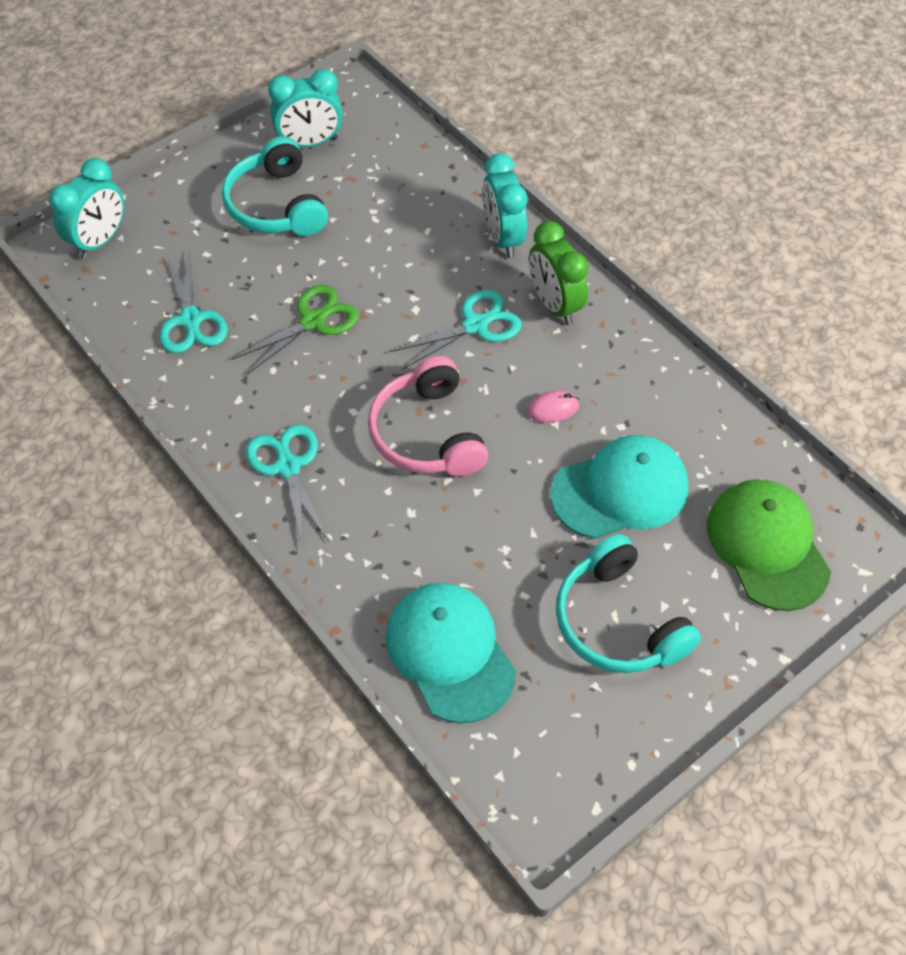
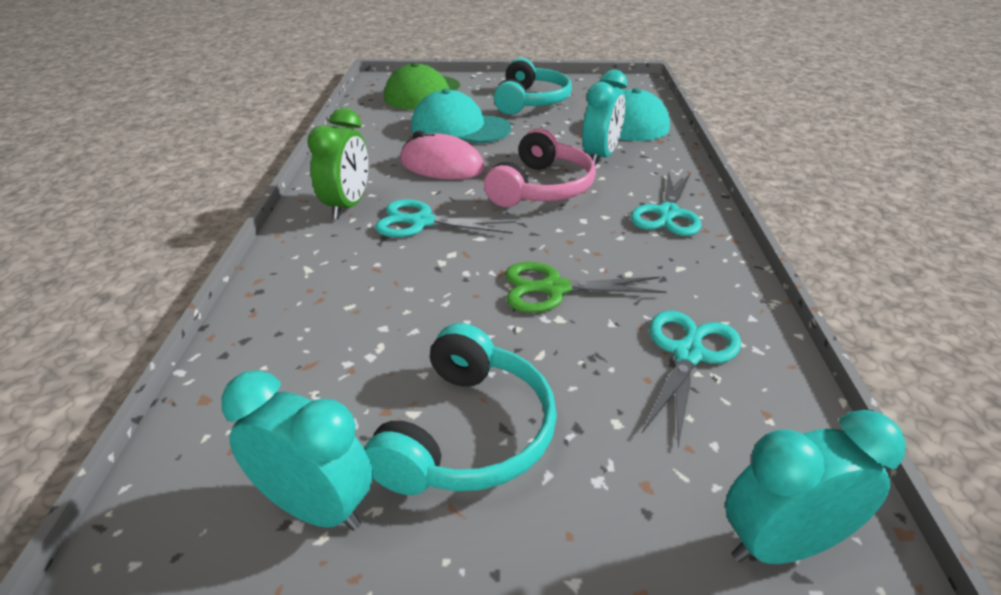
camera: 140 degrees left, 20 degrees down
(502, 238) = (302, 263): turquoise clock -> turquoise clock (600, 157)
(553, 408) = (441, 165): pink mouse -> pink mouse, size x1.98

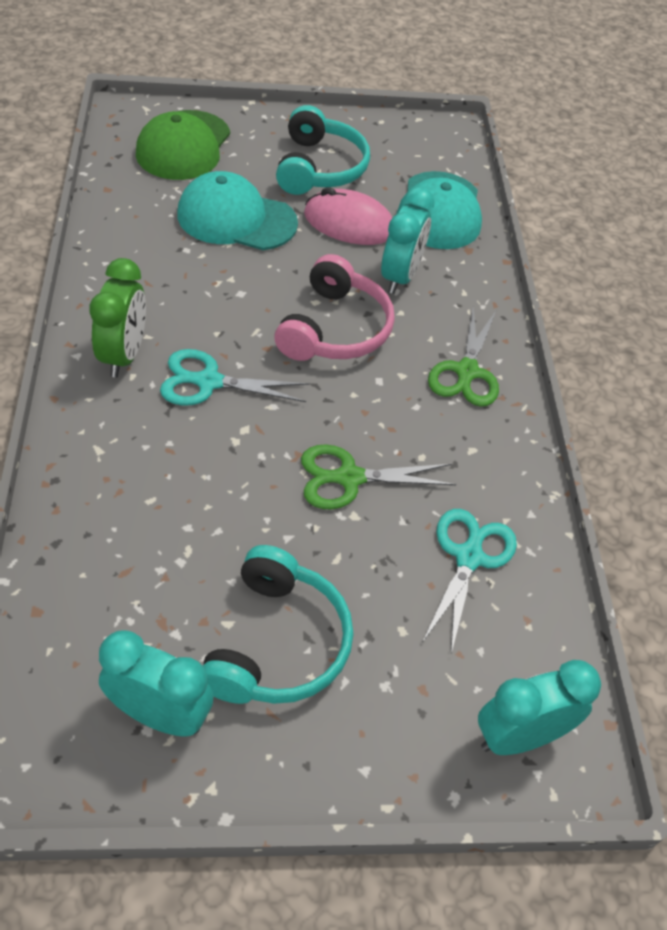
camera: 10 degrees left, 15 degrees up
(441, 165) = (221, 288): pink mouse -> pink mouse (349, 223)
(667, 213) = (466, 371): turquoise scissors -> green scissors

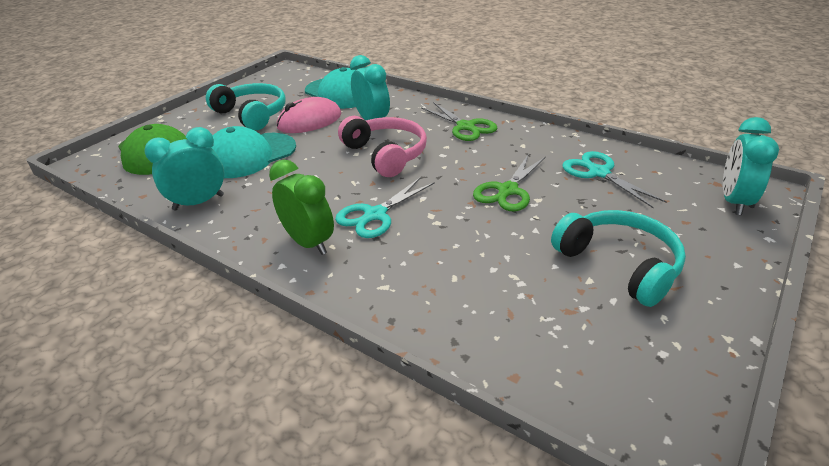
camera: 45 degrees left, 15 degrees down
(160, 714) = (652, 341): turquoise clock -> turquoise clock (198, 202)

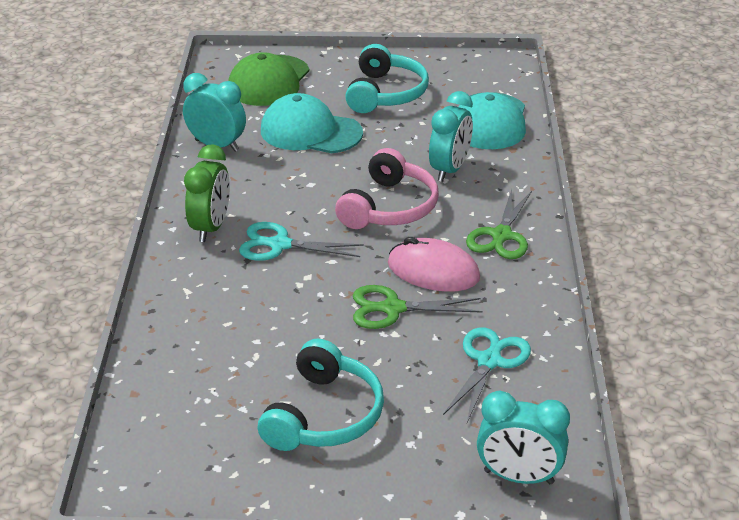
camera: 55 degrees right, 0 degrees up
(309, 121) = (408, 133): pink mouse -> pink mouse (433, 271)
(734, 201) = (518, 477): turquoise clock -> turquoise clock turned 150 degrees counterclockwise

